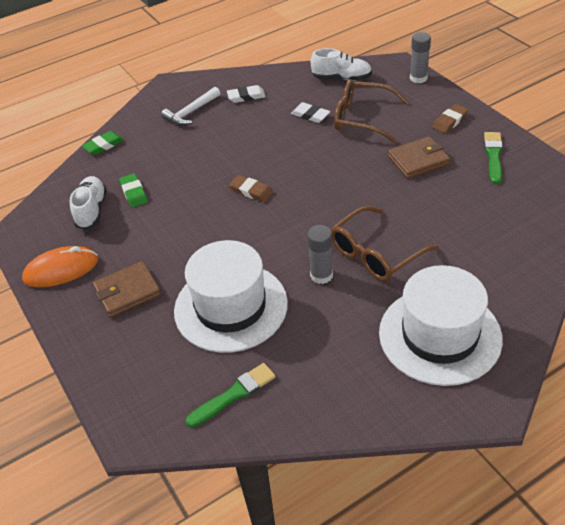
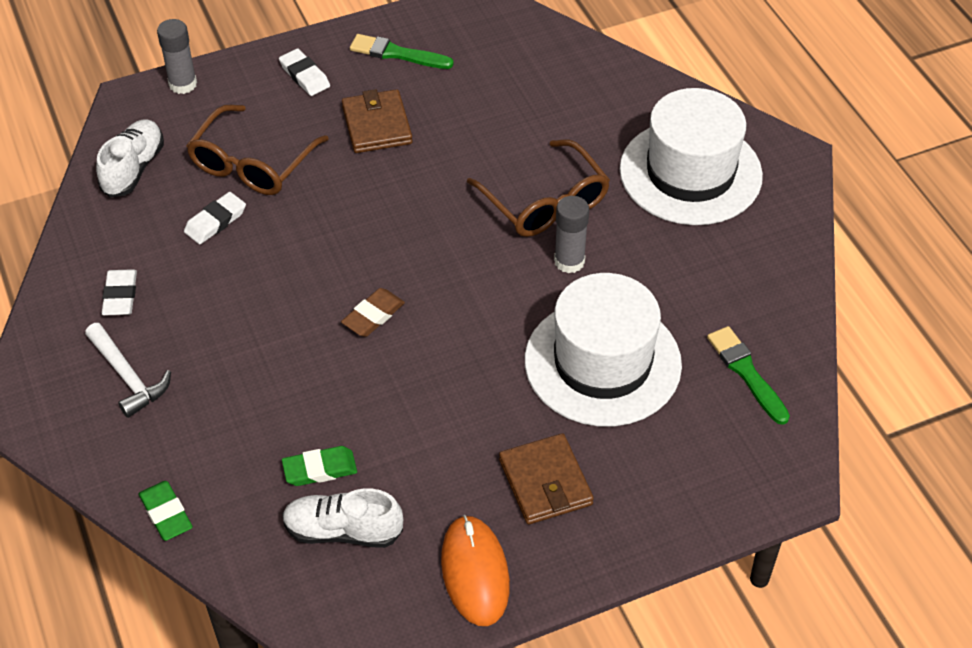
camera: 85 degrees left, 5 degrees up
(450, 121) = (304, 76): brown eraser -> white eraser

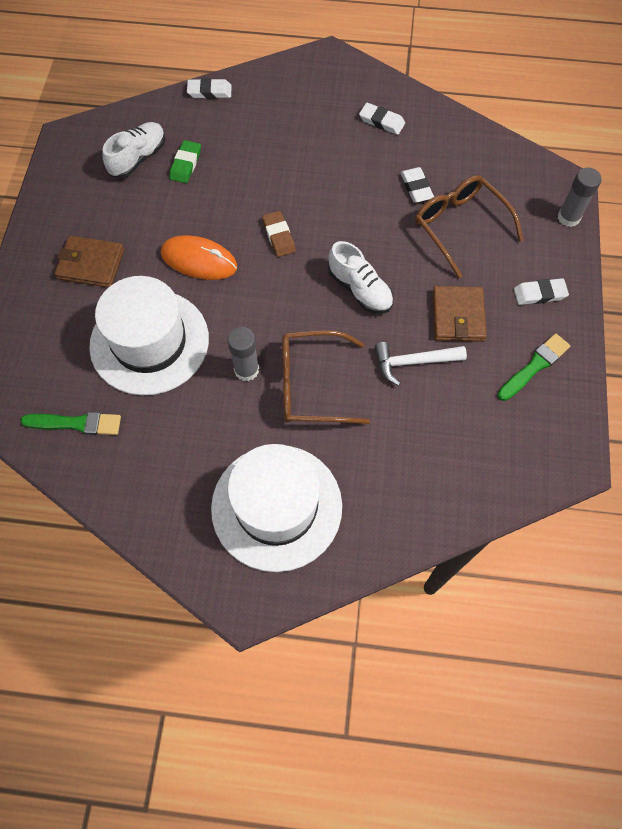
camera: 120 degrees right, 15 degrees up
(128, 376) = (315, 105): white hammer -> white hammer (413, 362)
(133, 169) = (493, 162): white shoe -> white shoe (360, 289)
(166, 513) = (209, 91): green eraser -> white eraser
(377, 125) = (458, 316): brown wallet -> brown wallet turned 75 degrees clockwise
(475, 572) = (64, 203): orange mouse -> orange mouse (199, 260)

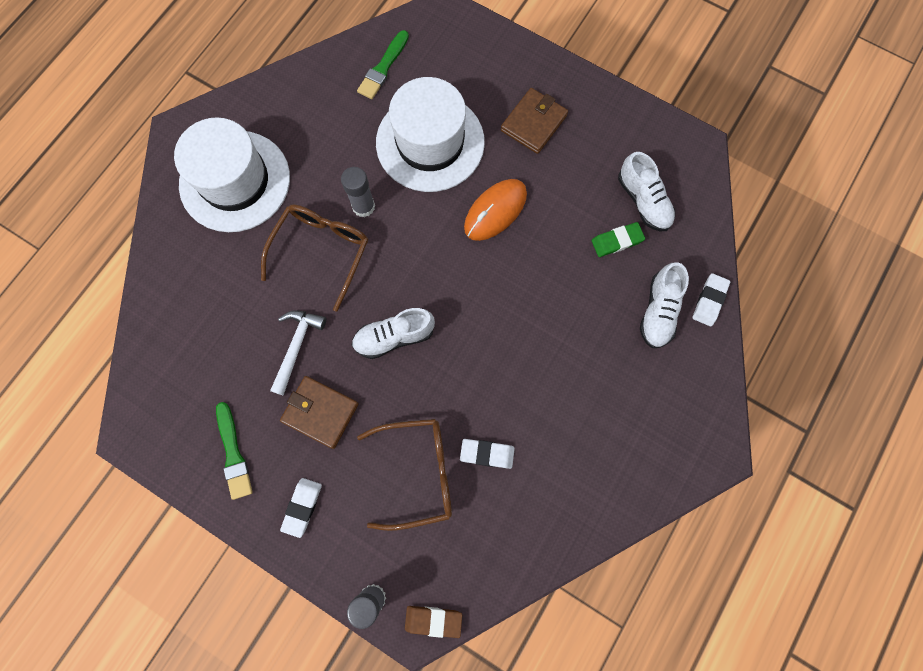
camera: 115 degrees right, 10 degrees up
(185, 164) = (617, 241): green eraser -> green eraser turned 60 degrees counterclockwise
(235, 119) = (658, 311): none -> white shoe
(278, 236) = (489, 291): brown eraser -> brown eraser (433, 620)
(381, 121) = (593, 463): white eraser -> none

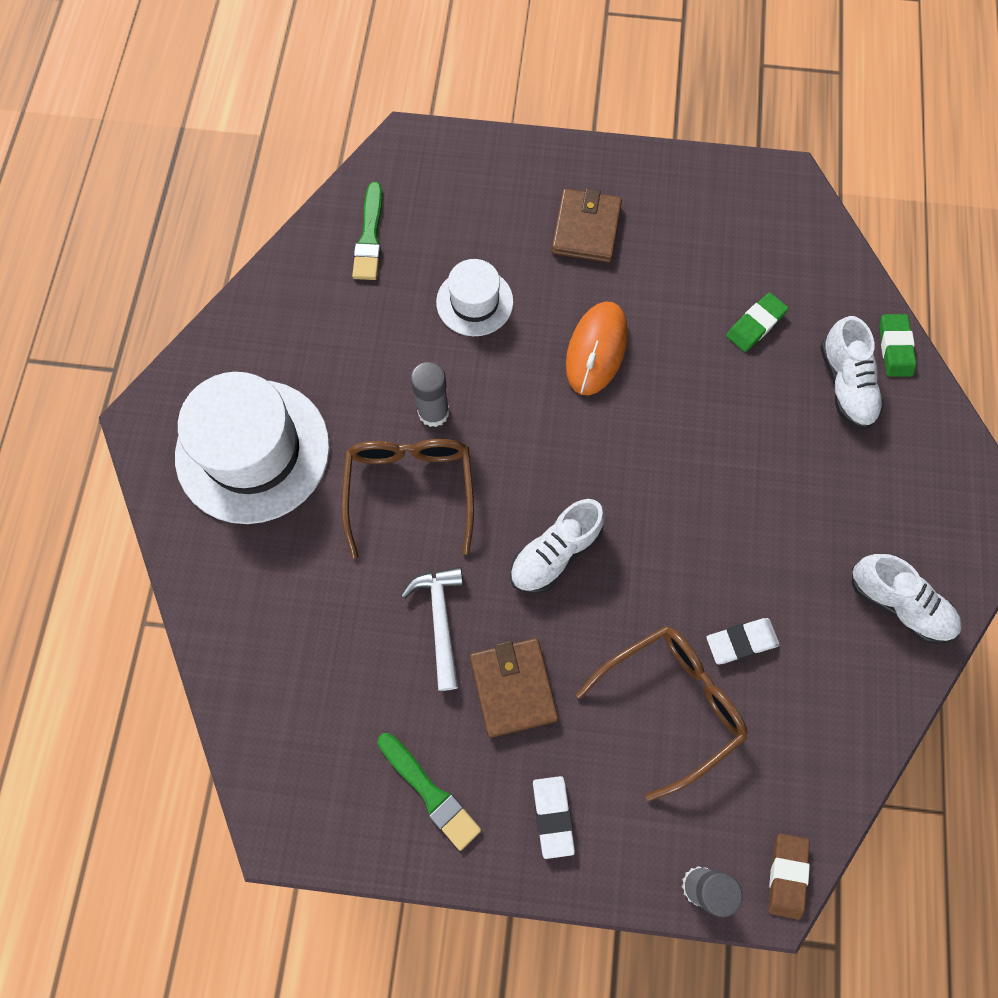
camera: 25 degrees left, 5 degrees down
(320, 412) = (513, 688): brown wallet -> brown wallet turned 75 degrees clockwise
(430, 142) = (474, 302): white hat -> white hat, size x0.53
(433, 620) = (787, 875): brown eraser -> brown eraser turned 60 degrees counterclockwise
(643, 201) = (760, 266): white shoe -> white shoe (898, 604)
(709, 301) = (895, 348): white eraser -> green eraser

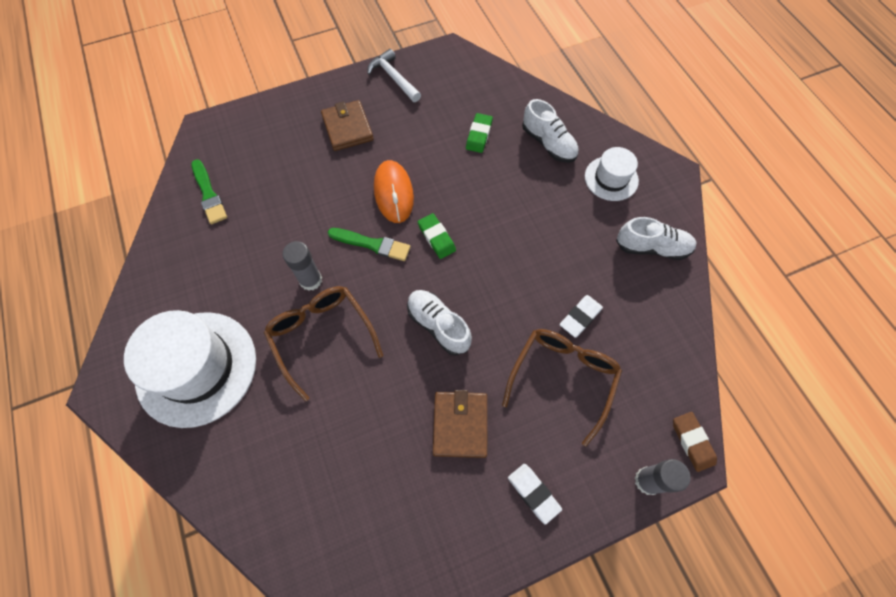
camera: 30 degrees left, 5 degrees down
(430, 793) = (445, 527): green brush -> green brush (372, 244)
(440, 621) = (388, 409): white hammer -> white hammer (394, 78)
(474, 302) = (301, 201): white hat -> white hat (611, 178)
(513, 688) = (460, 425): brown wallet -> brown wallet turned 45 degrees clockwise
(555, 553) = (438, 325): white shoe -> white shoe turned 120 degrees clockwise
(895, 348) = (562, 112): green eraser -> green eraser (436, 238)

